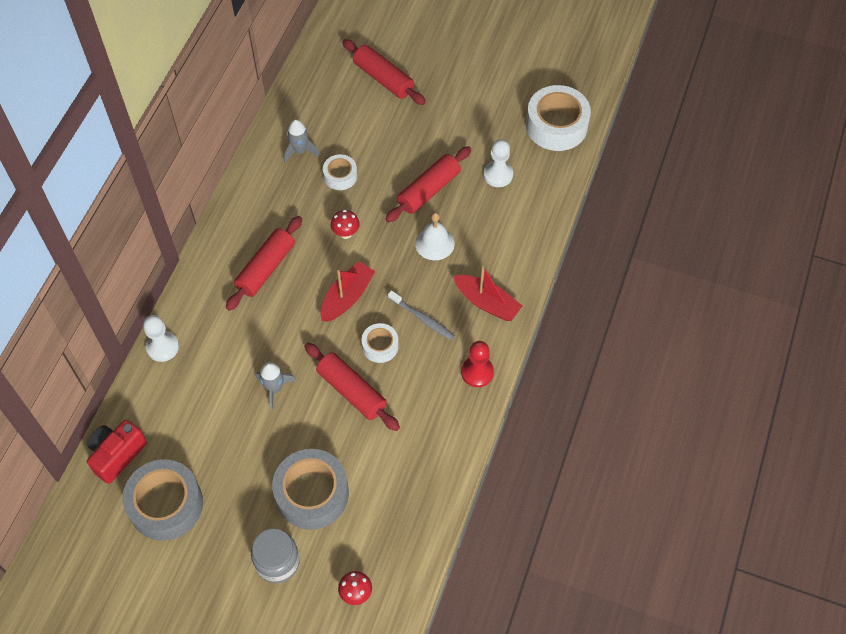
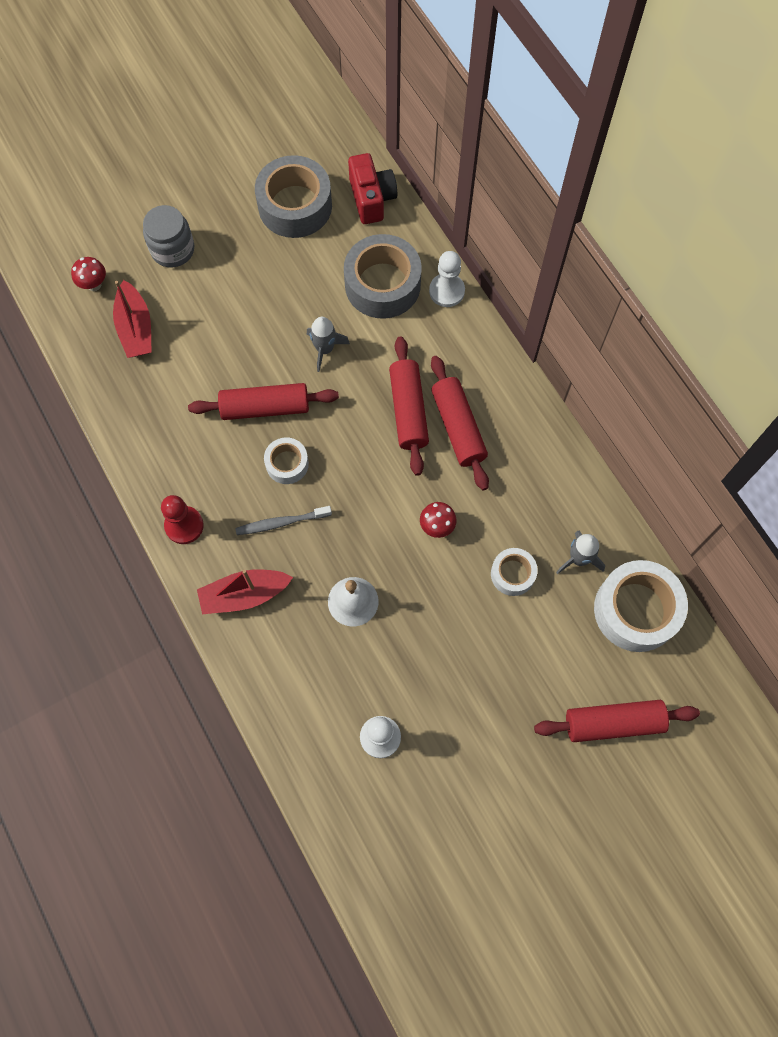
camera: 130 degrees right, 10 degrees up
(312, 494) = (203, 311): grey tape -> grey tape (382, 284)
(347, 297) = (363, 474): red boat -> red boat (135, 328)
(429, 190) = (421, 648): red rolling pin -> red rolling pin (408, 410)
(556, 125) = (390, 864): white tape -> white tape (636, 610)

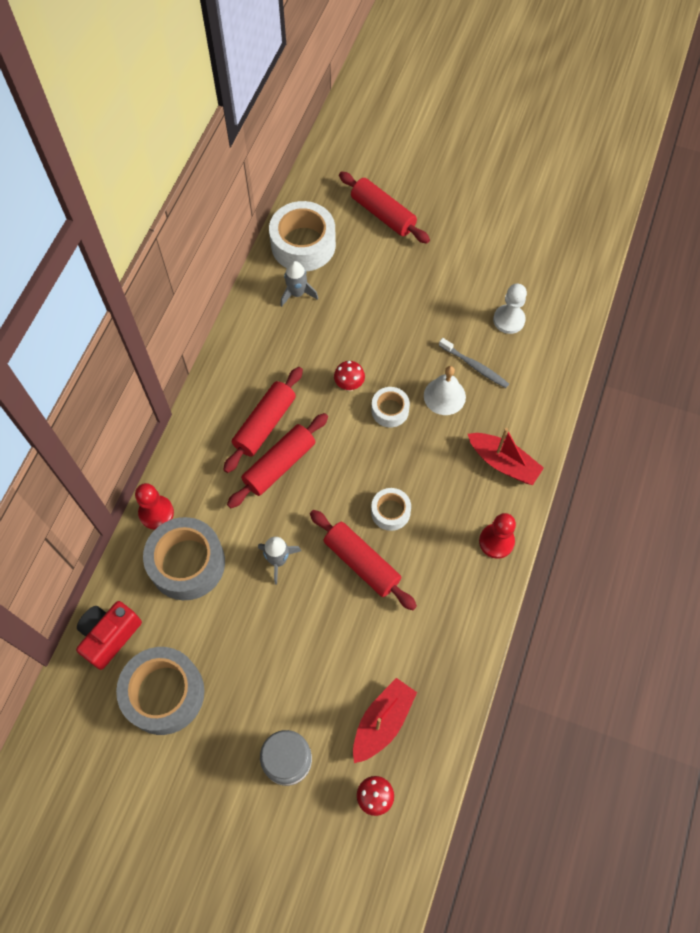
camera: 130 degrees left, 5 degrees down
(282, 522) = (434, 480): grey toothbrush -> grey toothbrush (474, 366)
(447, 291) = (156, 513): white pawn -> red pawn
(512, 574) = (341, 321): white tape -> white tape (390, 410)

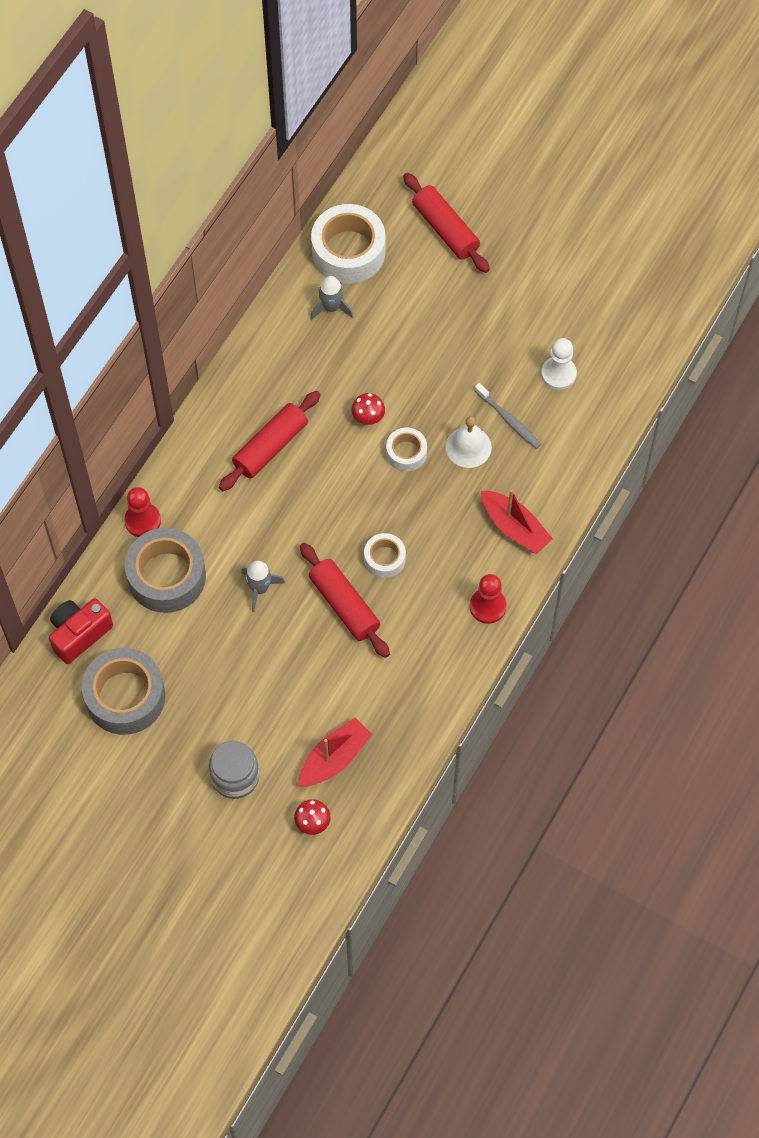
camera: 10 degrees right, 0 degrees up
(279, 465) = (278, 492): red rolling pin -> none

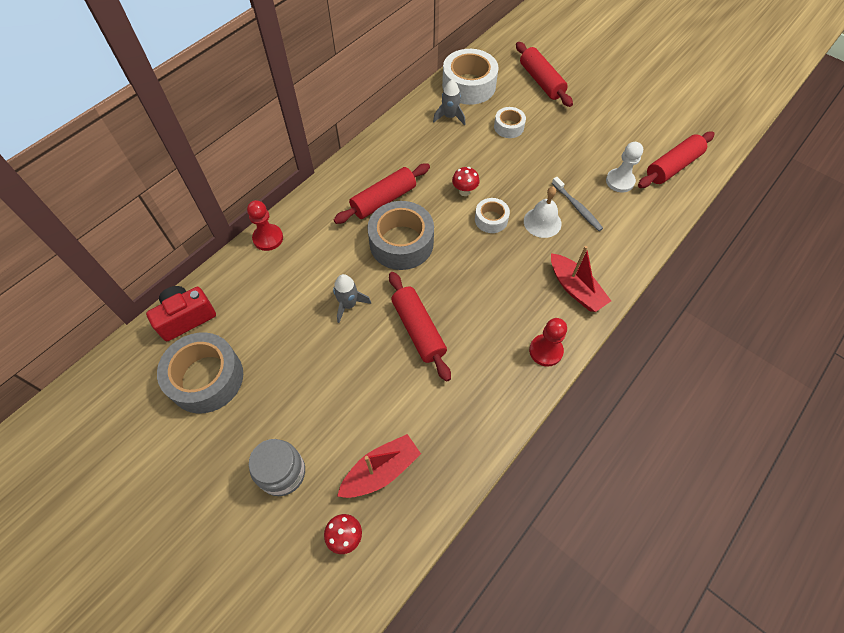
camera: 10 degrees right, 5 degrees down
(166, 576) = (274, 283): grey tape -> grey tape (401, 243)
(384, 559) = (460, 297): white tape -> white tape (508, 127)
(623, 342) = (672, 167): none -> red rolling pin

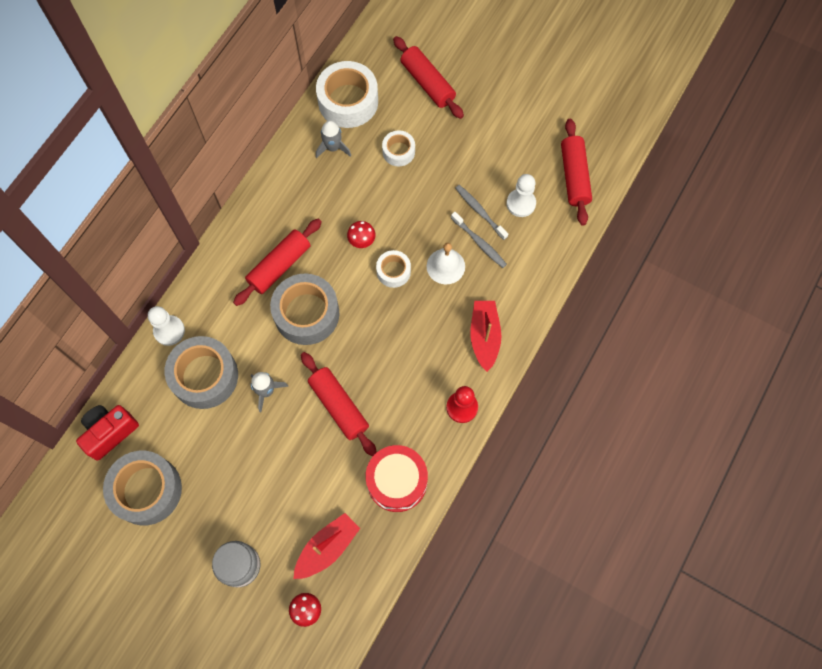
camera: 10 degrees left, 10 degrees up
(268, 238) = (169, 331): red pawn -> white pawn
(291, 282) = (204, 376): none -> grey tape
(467, 413) = (397, 481): none -> red drum
(575, 289) = (484, 337): red boat -> red boat turned 135 degrees counterclockwise
(580, 182) = (480, 212): none -> grey toothbrush
(672, 167) = (574, 176): red rolling pin -> red rolling pin turned 45 degrees counterclockwise

